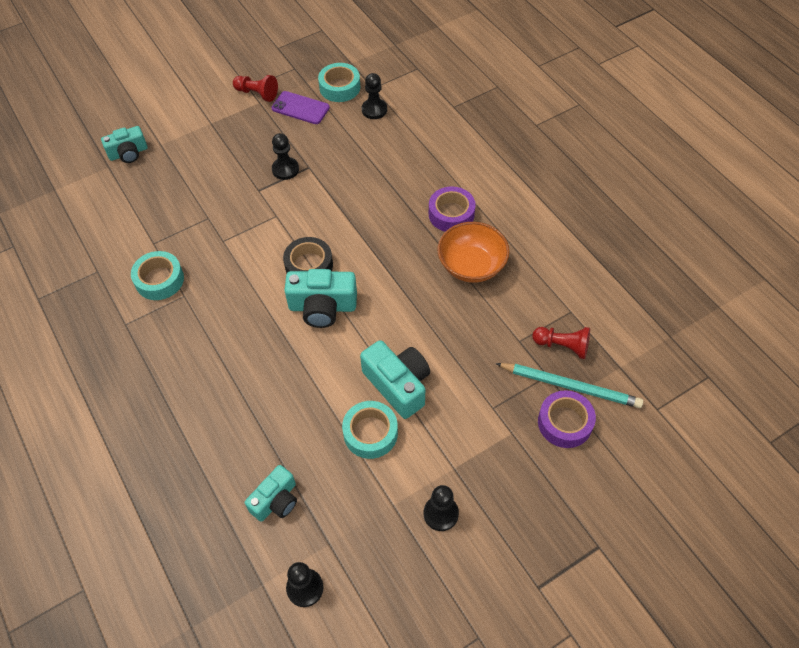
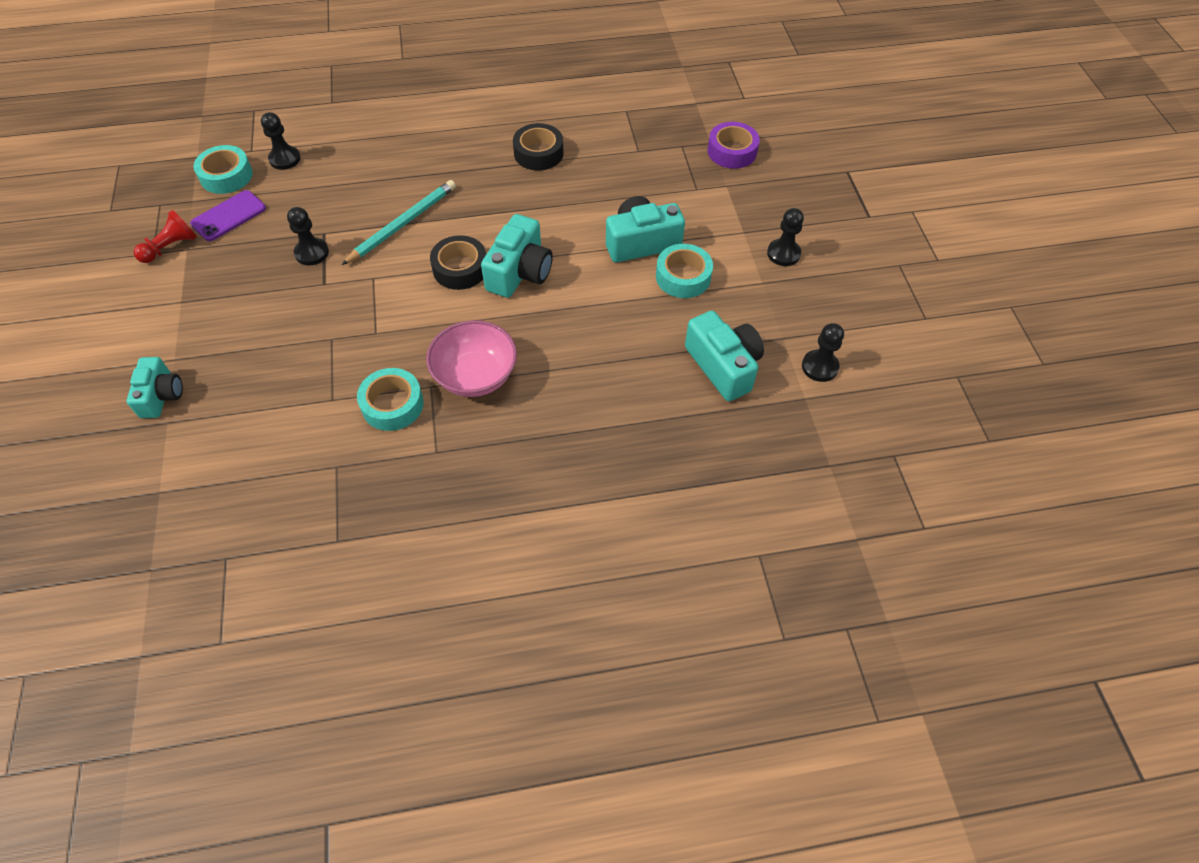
camera: 70 degrees left, 0 degrees up
(203, 320) = (475, 375): none -> pink bowl
(276, 500) = (723, 366): turquoise camera -> turquoise camera, size x1.51
(451, 214) = (468, 147): purple tape -> none
(471, 266) = (538, 153): orange bowl -> black tape
(562, 346) = (658, 127): red pawn -> none
(570, 386) = (699, 136): turquoise pencil -> turquoise pencil (402, 224)

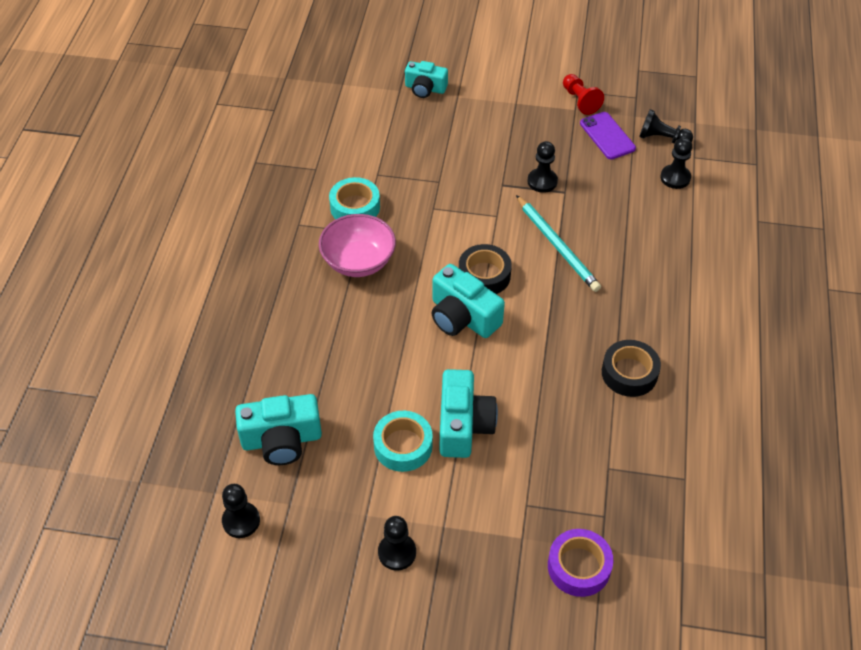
camera: 110 degrees right, 5 degrees down
(226, 176) = (662, 138): turquoise tape -> black pawn

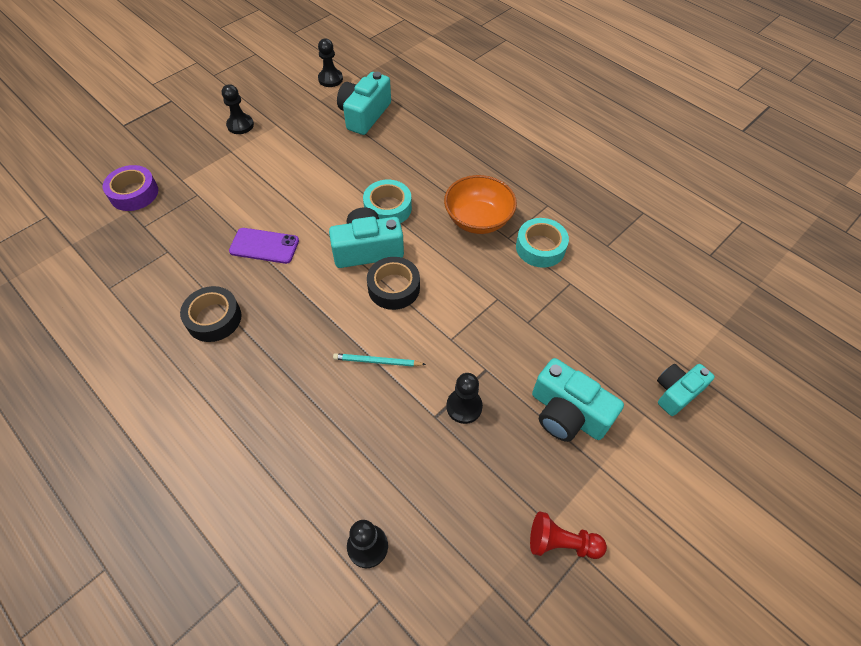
camera: 125 degrees right, 5 degrees up
(358, 261) = (478, 220): pink bowl -> orange bowl
(403, 446) = (301, 162): turquoise tape -> turquoise tape (388, 208)
(463, 425) = (282, 198): turquoise camera -> turquoise camera (567, 413)
(557, 246) = (377, 361): turquoise pencil -> turquoise pencil, size x0.59
(607, 136) = (483, 525): purple phone -> purple phone (264, 246)
(662, 138) = (435, 588): black pawn -> none

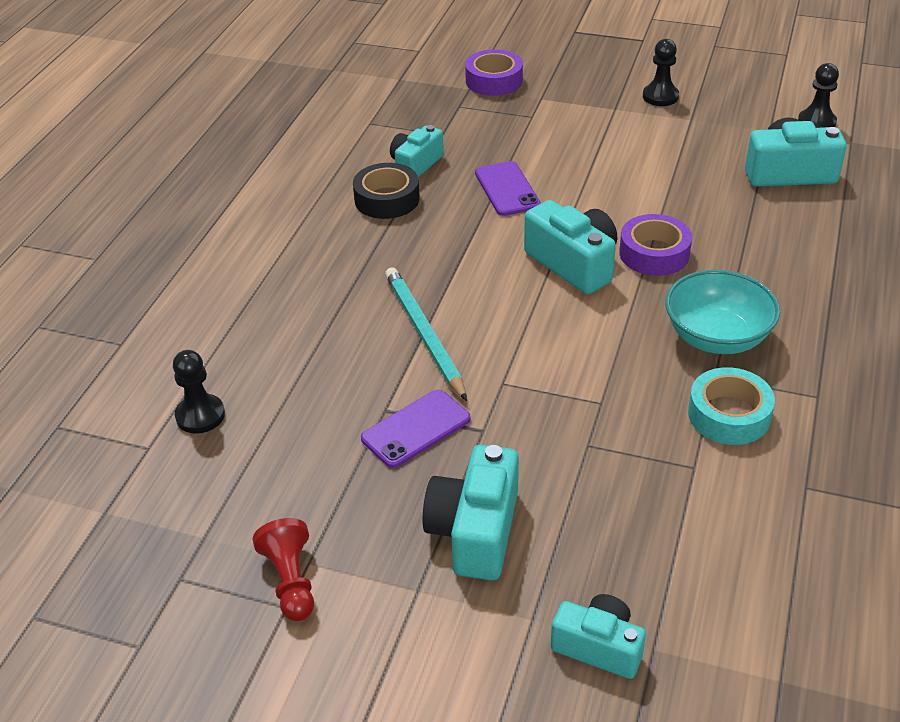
camera: 65 degrees right, 15 degrees down
(189, 283) = (415, 164): none -> turquoise camera
(377, 361) = (424, 334): turquoise pencil -> turquoise pencil, size x1.70
(388, 208) = (654, 253): turquoise tape -> purple tape
(394, 288) = (537, 306): black tape -> none
(464, 406) = (416, 429): black pawn -> purple phone
(478, 220) = (716, 337): orange bowl -> turquoise bowl

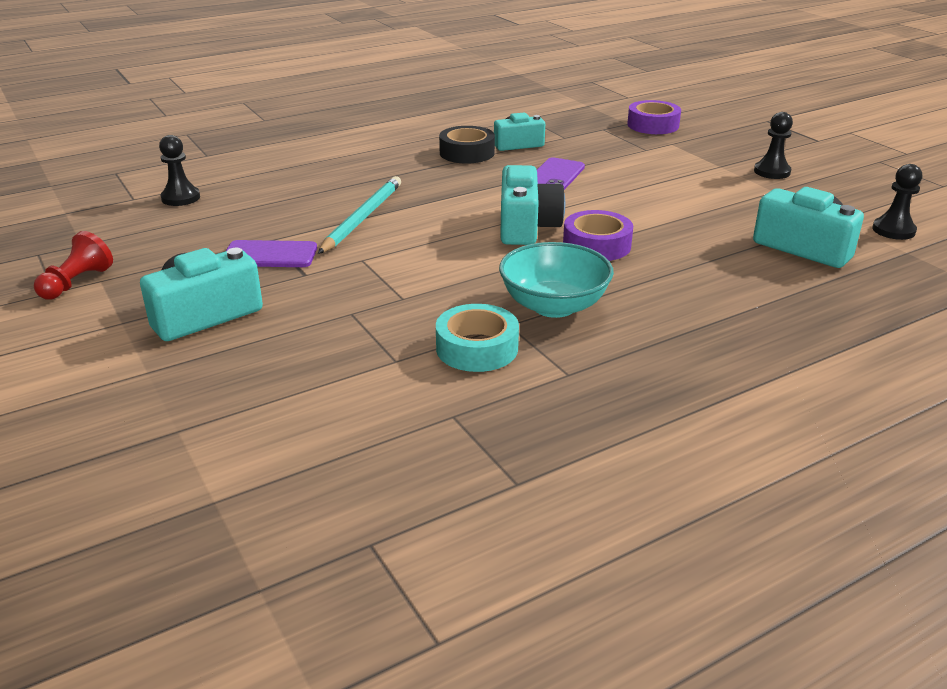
camera: 40 degrees right, 10 degrees down
(598, 647) = (151, 408): turquoise camera -> none

